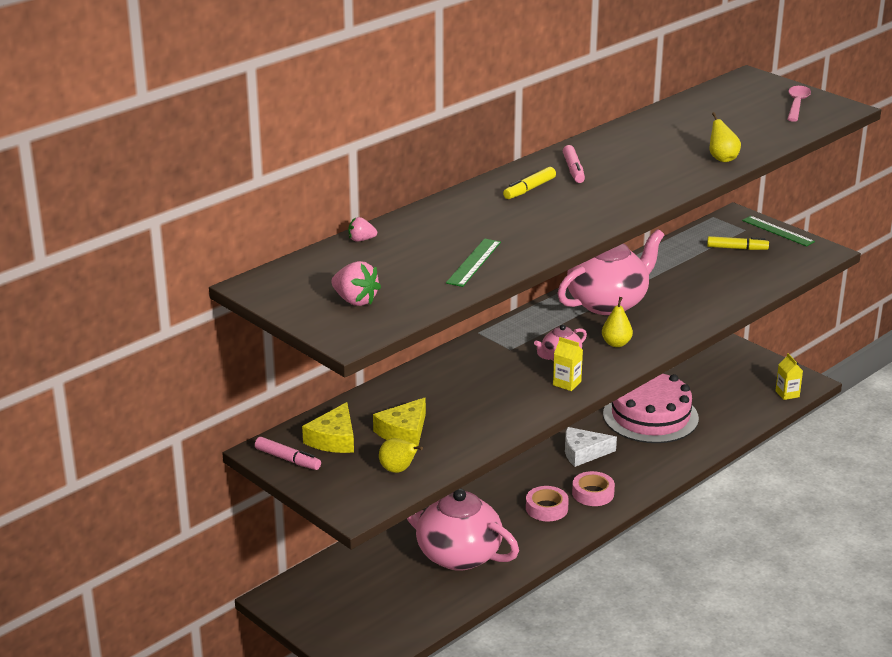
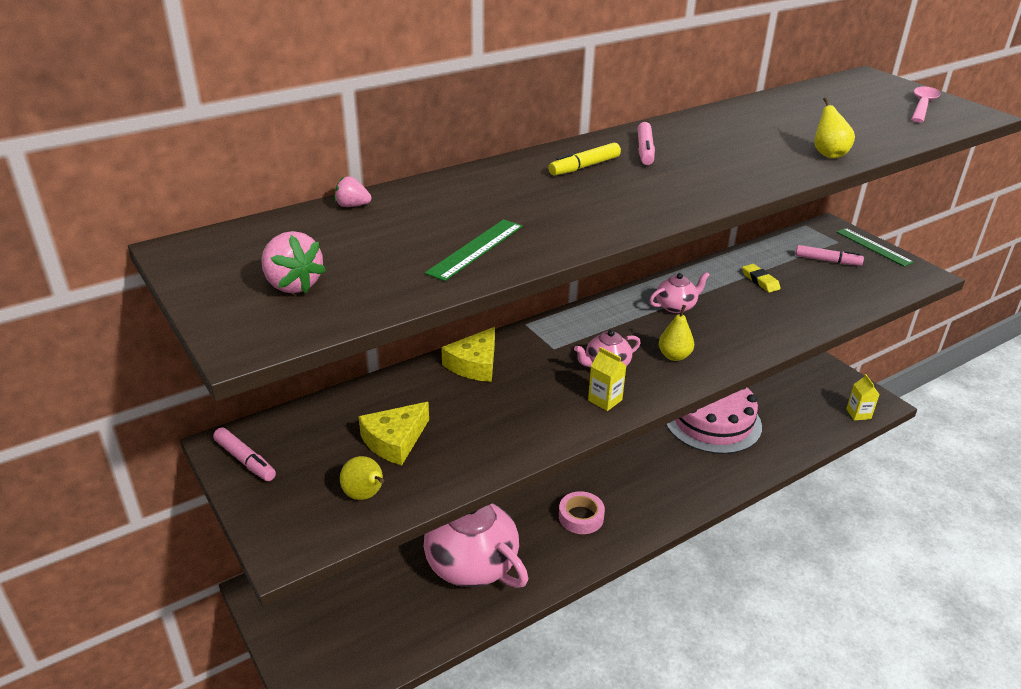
camera: 10 degrees right, 5 degrees up
(334, 439) = (311, 439): yellow cheese -> yellow cheese (474, 364)
(583, 453) = (635, 454): white cheese -> none
(593, 493) = (634, 505): pink tape -> none
(608, 303) = (676, 306): pink teapot -> pink teapot, size x0.47
(679, 273) = (760, 281): none -> yellow eraser
(737, 248) = (827, 261): yellow marker -> pink marker

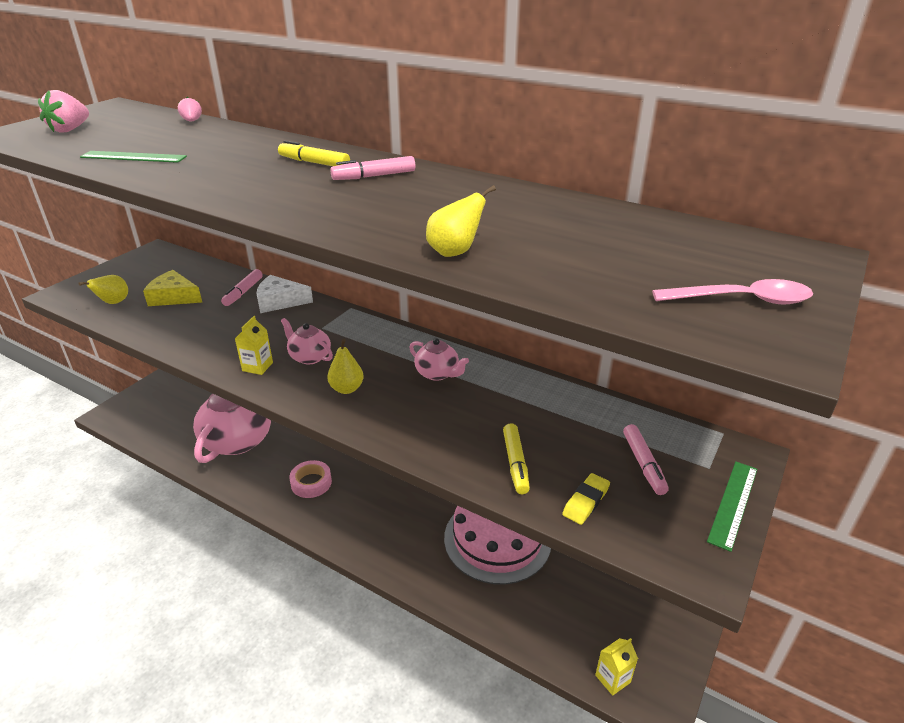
camera: 65 degrees right, 0 degrees up
(245, 460) = (141, 260): pink marker -> pink marker (243, 292)
(474, 364) = (280, 301): yellow cheese -> white cheese
(760, 281) = (539, 418): yellow eraser -> yellow eraser (586, 501)
(810, 305) = (515, 463): none -> yellow marker

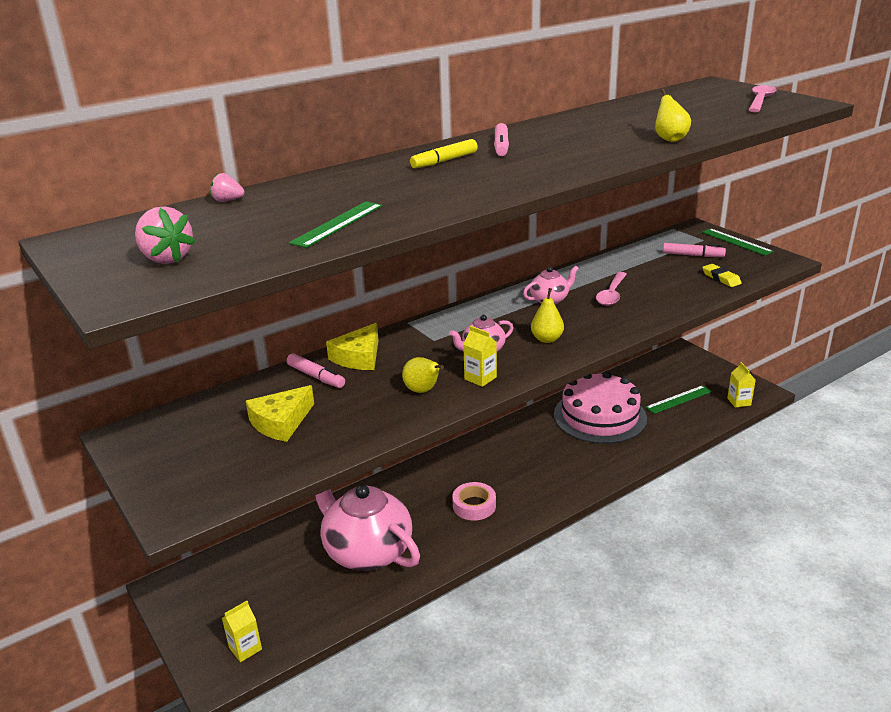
camera: 65 degrees left, 5 degrees down
(113, 303) = (251, 468): yellow pear -> yellow pear (423, 391)
(132, 417) = (245, 648): none -> yellow carton
(280, 301) = (359, 357): white cheese -> yellow cheese
(476, 413) = (612, 294): none -> pink spoon
(515, 463) = (675, 291): yellow marker -> none
(576, 607) = (678, 399): none -> green ruler

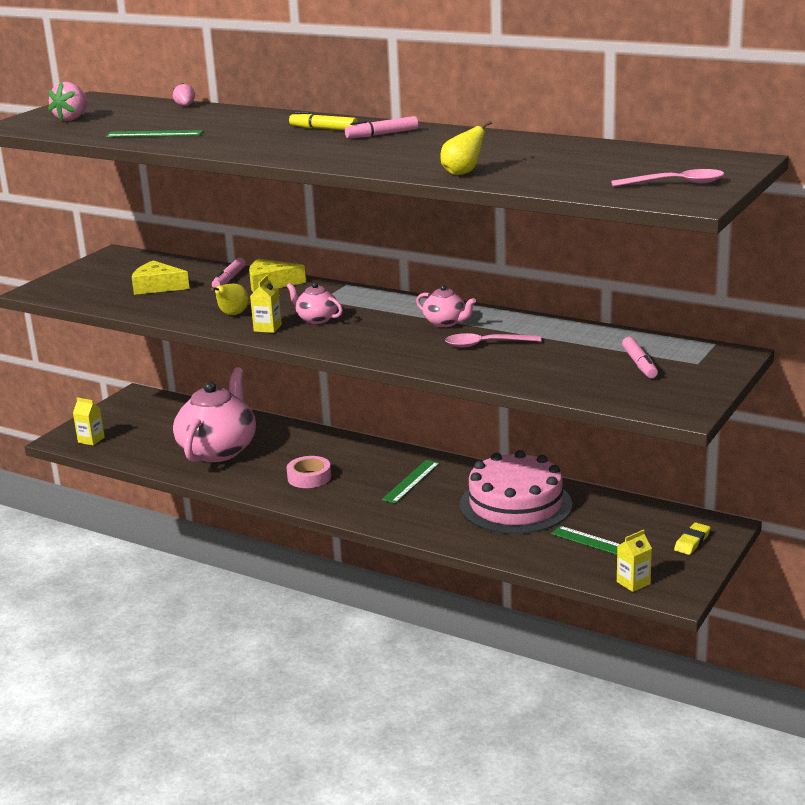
camera: 65 degrees right, 5 degrees down
(547, 339) = (359, 337): yellow pear -> none
(721, 278) = (587, 386): yellow eraser -> yellow eraser (692, 542)
(736, 242) = (714, 380): green ruler -> green ruler (411, 481)

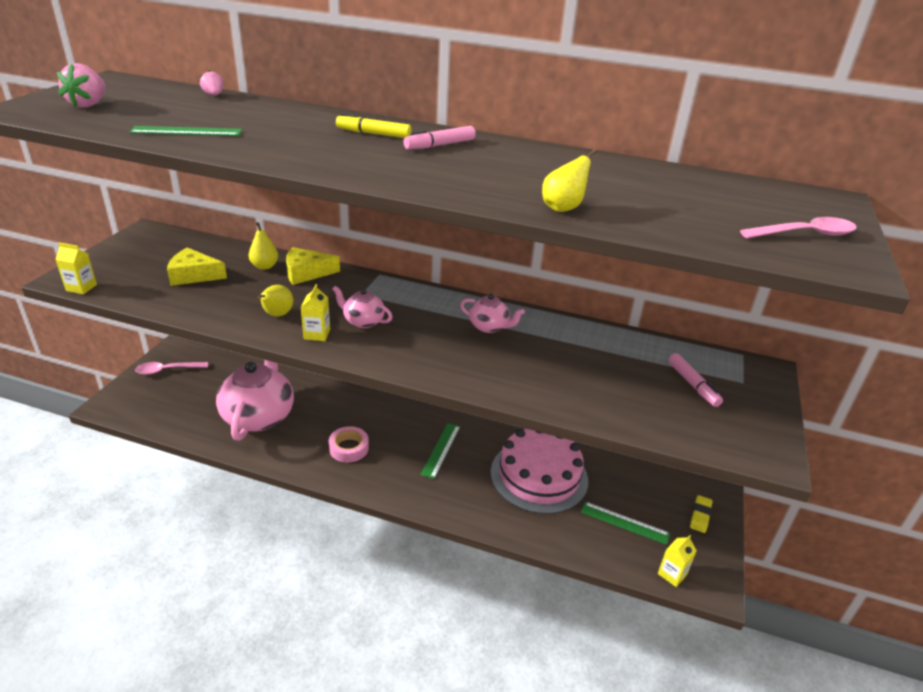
camera: 15 degrees left, 10 degrees up
(91, 440) = (135, 406): yellow carton -> yellow carton (81, 288)
(229, 279) = (264, 266): pink marker -> yellow pear
(486, 344) = (539, 357): pink spoon -> pink spoon (167, 370)

